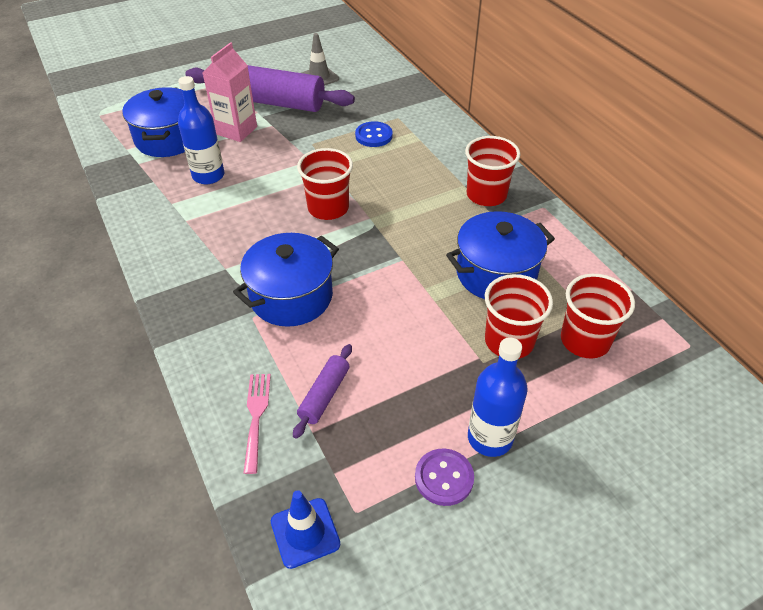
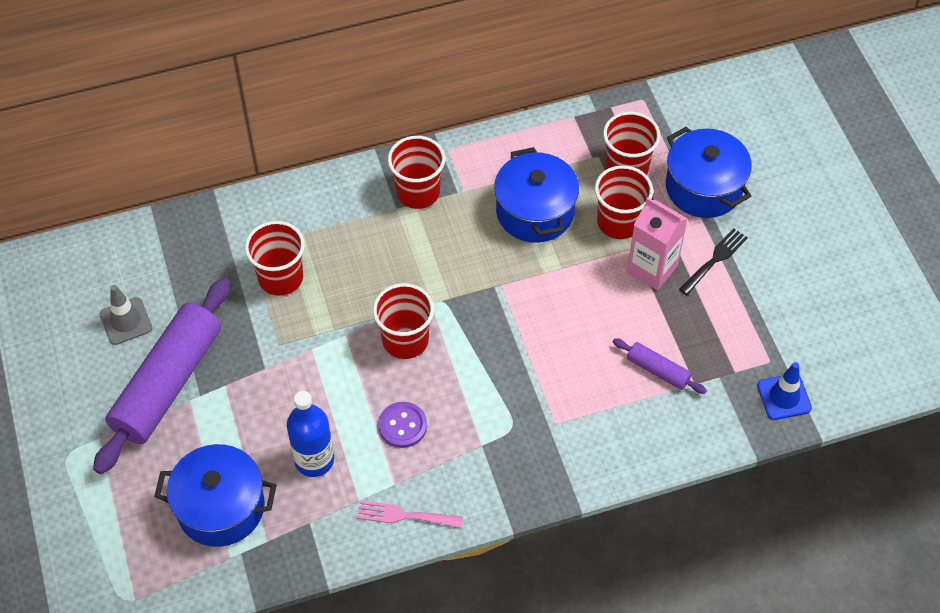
camera: 80 degrees left, 10 degrees up
(236, 130) = (225, 426): pink carton -> pink carton (652, 269)
(256, 416) = (673, 425): pink fork -> pink fork (404, 516)
(291, 296) = (534, 387): blue pot -> blue pot (703, 188)
(373, 136) = (280, 278): blue button -> red cup
(444, 478) = (747, 298): purple button -> purple button (402, 426)
(490, 438) = (715, 259): blue bottle -> black fork

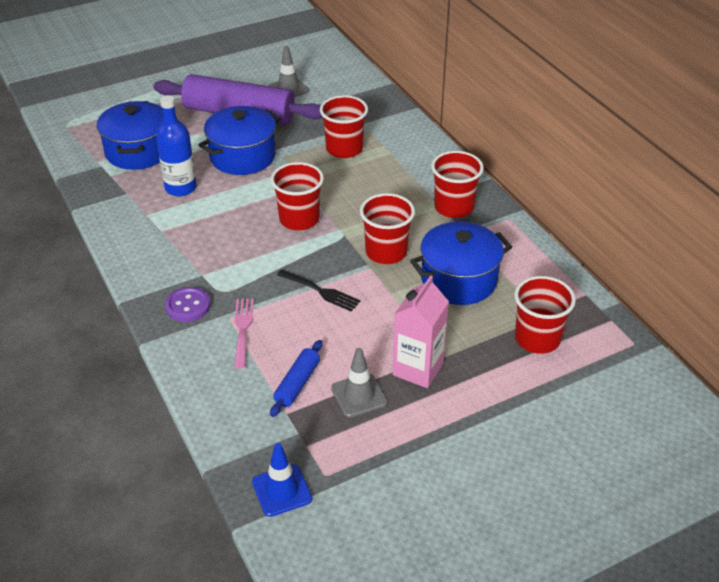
camera: 80 degrees right, 15 degrees down
(402, 426) = (216, 228): purple button -> purple button (188, 306)
(404, 516) = (133, 240): pink fork -> pink fork (243, 329)
(619, 222) = (467, 339): red cup -> red cup (386, 252)
(658, 370) = (297, 384): purple rolling pin -> blue rolling pin
(679, 321) = (359, 395): none -> grey traffic cone
(703, 188) = (537, 402): blue pot -> blue pot (242, 156)
(715, 259) = (445, 418): black fork -> black fork (321, 291)

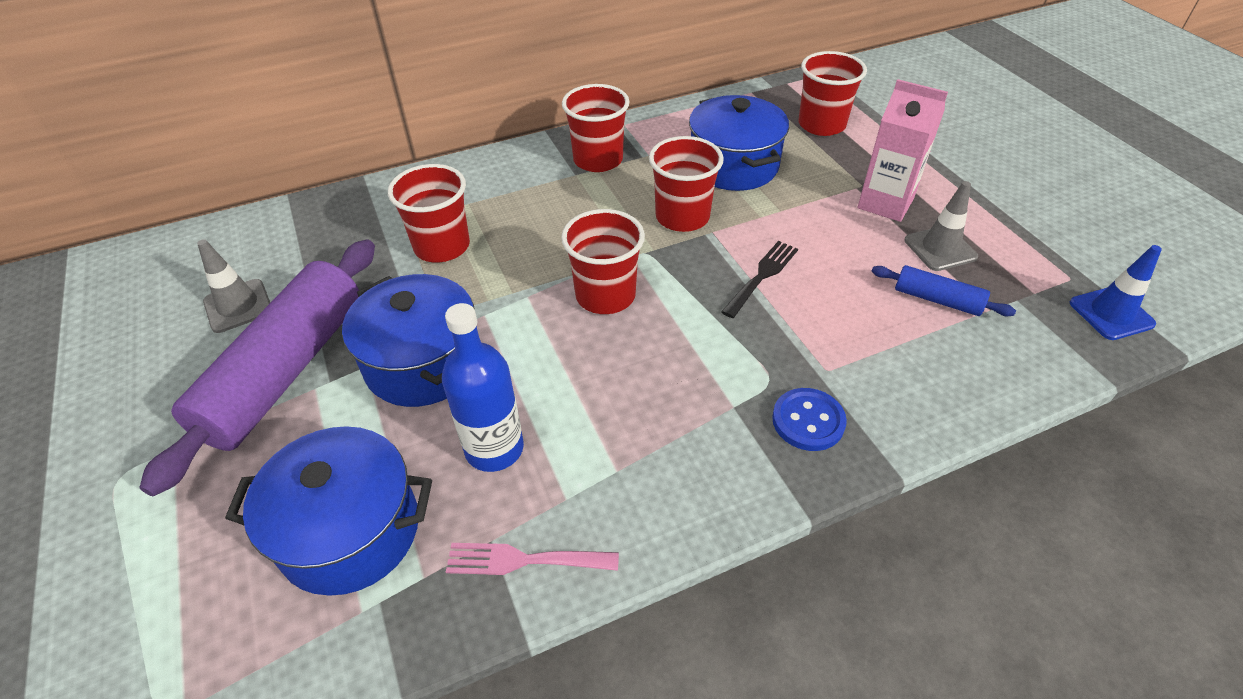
camera: 85 degrees left, 5 degrees up
(188, 306) = (808, 421): purple button -> blue button
(243, 329) = (848, 354): pink fork -> pink fork (524, 560)

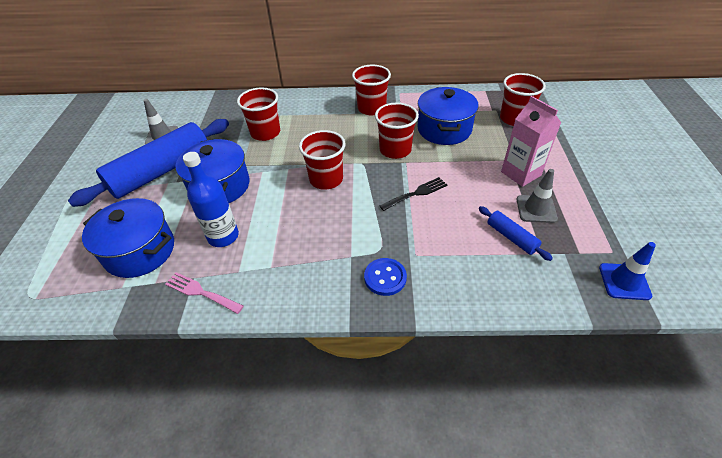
camera: 25 degrees right, 0 degrees up
(286, 371) = (161, 171): purple rolling pin -> blue rolling pin

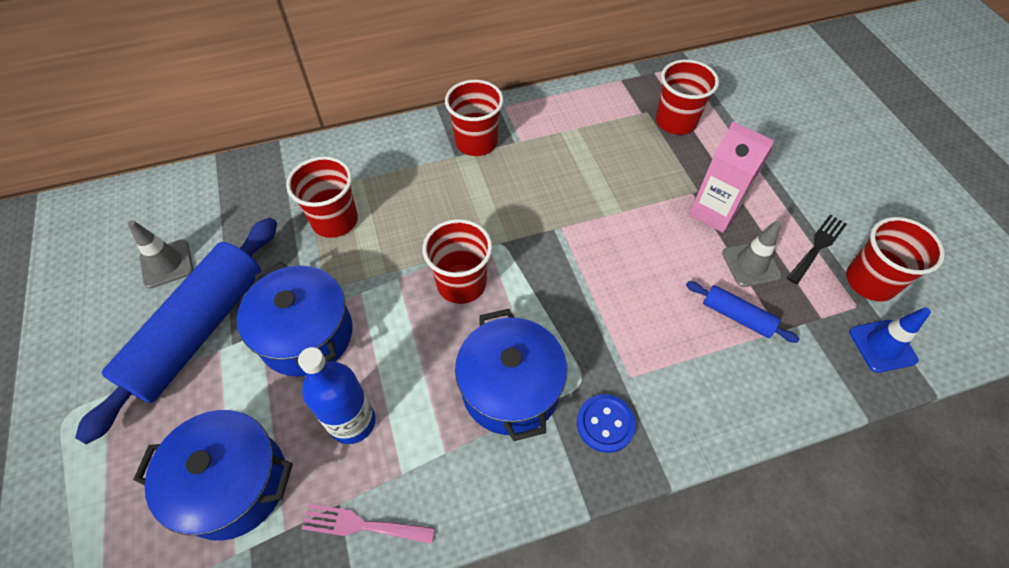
camera: 20 degrees left, 10 degrees up
(395, 150) = (538, 209): red cup -> red cup (870, 281)
(416, 193) = (594, 277): black fork -> black fork (817, 246)
(444, 129) = (591, 159): blue pot -> blue pot (510, 389)

